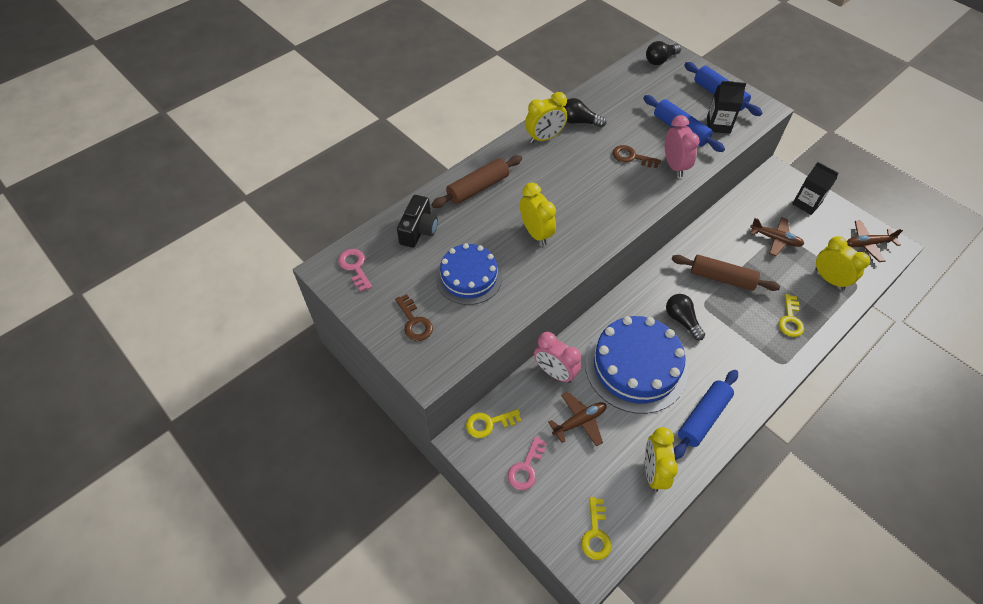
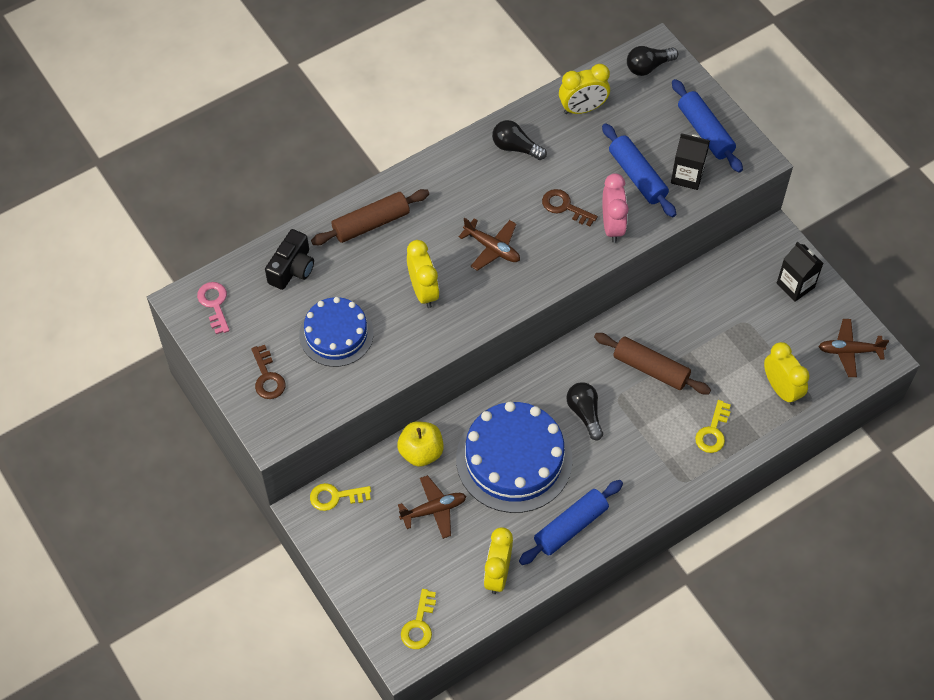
camera: 10 degrees right, 5 degrees up
(526, 468) = (364, 549): pink key -> none
(544, 138) = (466, 165): yellow clock -> yellow clock (582, 109)
(554, 372) = (421, 452): pink clock -> yellow apple
(775, 239) = (736, 328): brown plane -> brown plane (492, 248)

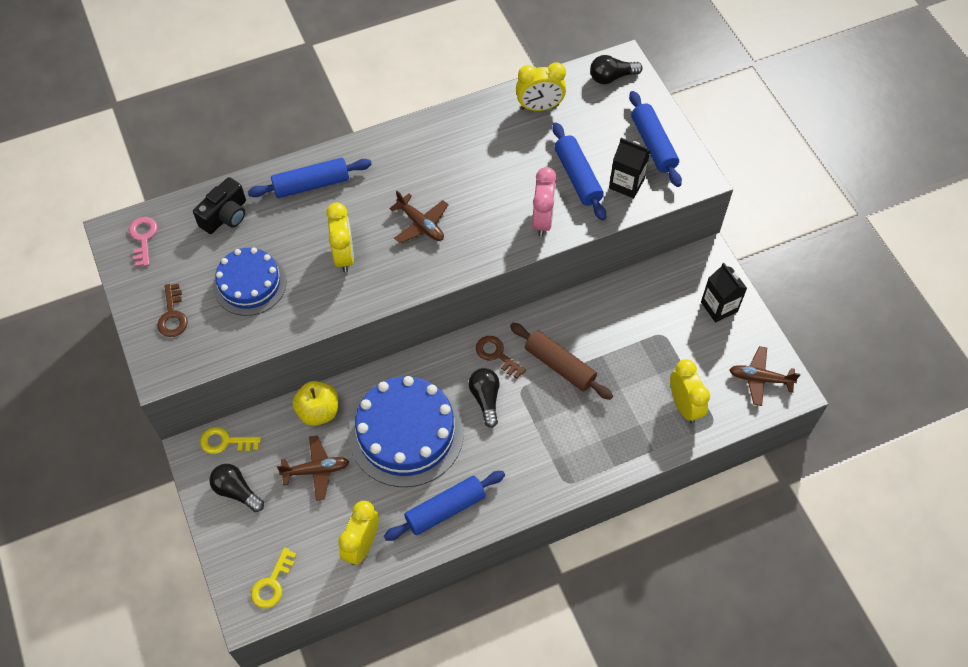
camera: 10 degrees right, 0 degrees up
(371, 223) = (311, 184): brown rolling pin -> blue rolling pin
(515, 147) = (467, 134): black light bulb -> black light bulb (236, 491)
(565, 207) = (500, 196): brown key -> brown key (497, 355)
(713, 431) = (607, 437): yellow key -> none

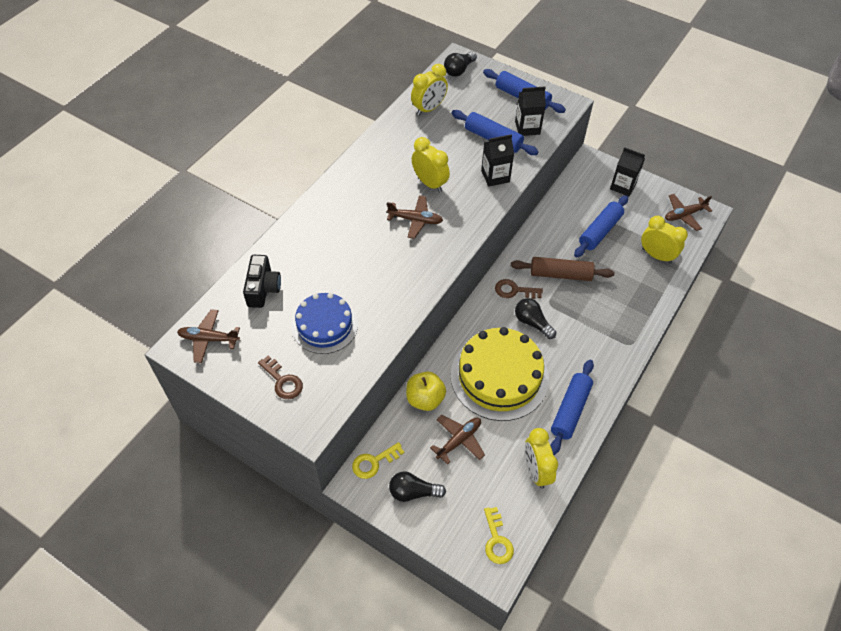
camera: 35 degrees left, 5 degrees down
(143, 238) = (209, 339): pink key -> brown plane
(311, 184) = (311, 234): blue rolling pin -> blue rolling pin (600, 231)
(344, 256) = (379, 269): yellow clock -> yellow clock (430, 183)
(406, 433) = (499, 376): blue cake -> yellow cake
(542, 220) = (495, 176): pink clock -> black carton

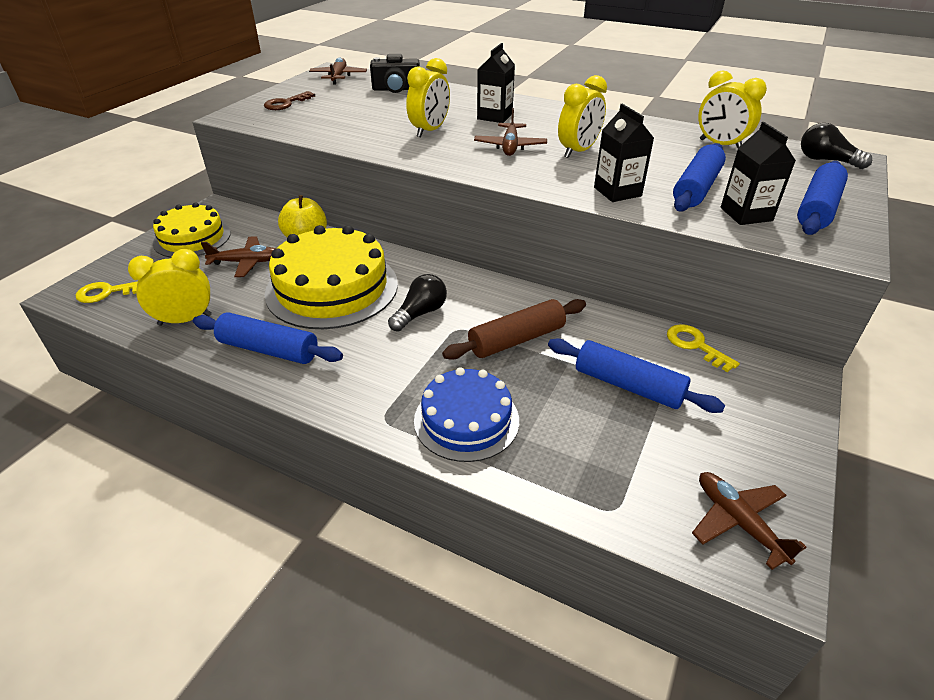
camera: 85 degrees right, 15 degrees down
(324, 325) = (350, 114): blue cake -> blue cake (466, 420)
(374, 462) = (235, 215): yellow key -> yellow key (695, 345)
(413, 492) = (192, 238): black light bulb -> yellow cake
(459, 440) = (246, 262): brown plane -> brown plane turned 45 degrees counterclockwise
(514, 290) = (475, 296): brown key -> none
(560, 274) = (516, 339): brown rolling pin -> brown rolling pin turned 60 degrees clockwise
(623, 186) = (763, 420): black carton -> black carton (494, 116)
(656, 255) = (599, 465): yellow clock -> yellow clock (430, 131)

